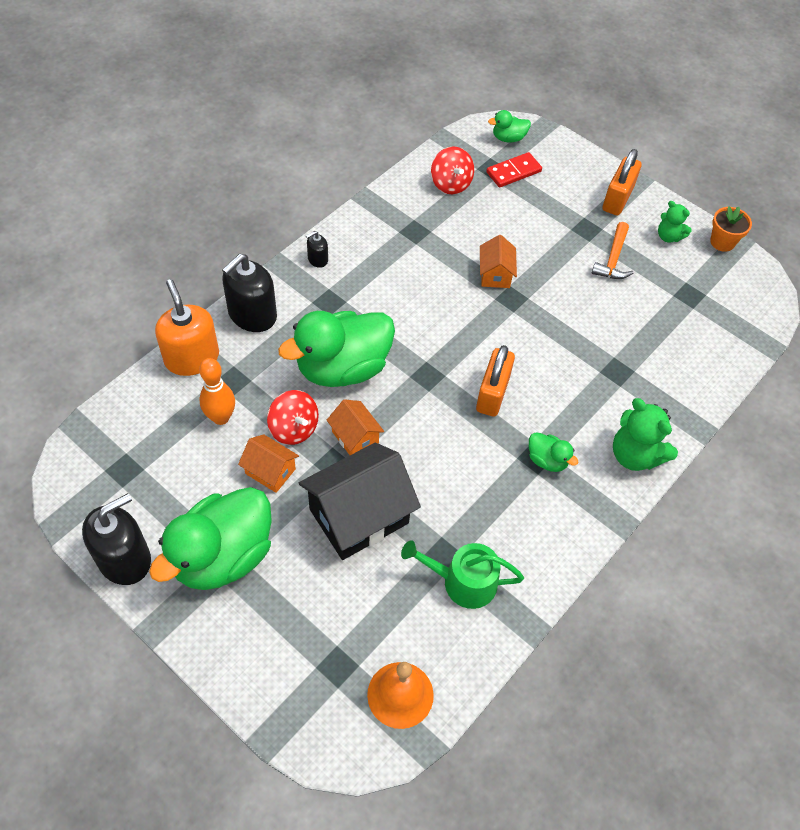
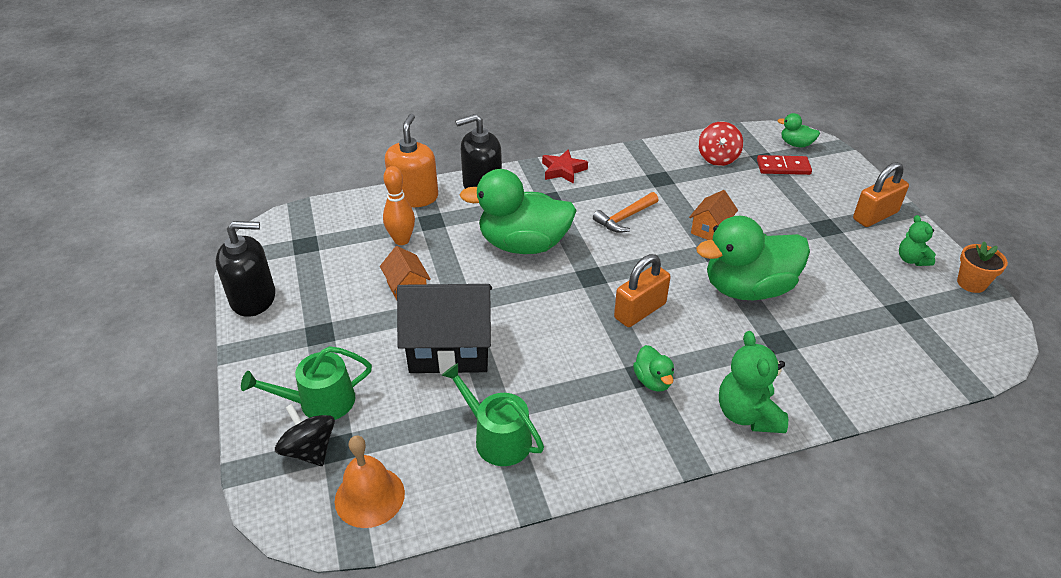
camera: 35 degrees right, 15 degrees down
(223, 556) = (322, 328): green duck -> green duck (747, 288)
(285, 632) = (320, 402): none -> green watering can
(294, 428) = (450, 268): red spinning top -> none
(315, 683) = (309, 450): none -> black spinning top
(317, 259) = (563, 170): black soap dispenser -> red star
(355, 437) = (493, 294): orange house -> none
(613, 259) = (837, 257): orange hammer -> orange hammer (624, 218)

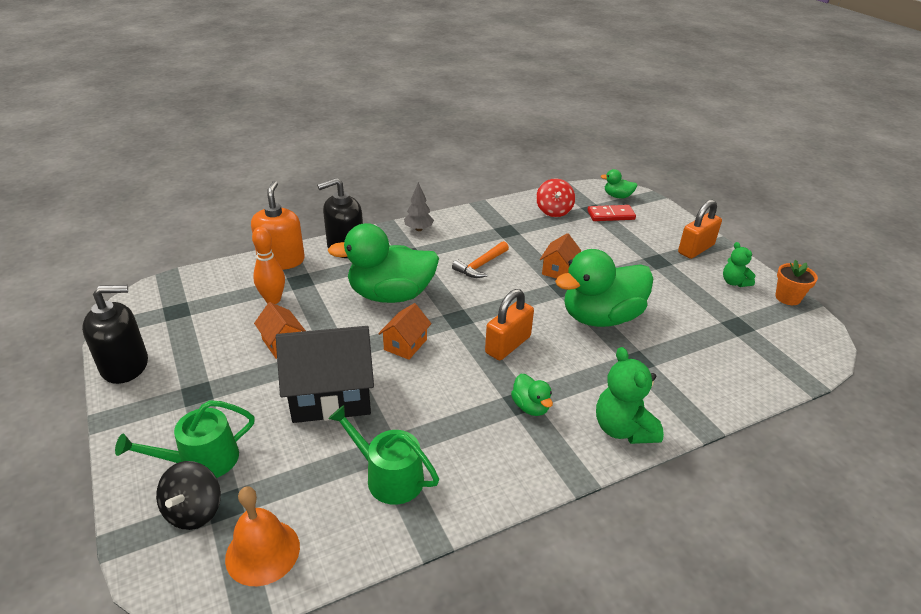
camera: 10 degrees left, 5 degrees down
(309, 450) = (194, 511): black spinning top -> black spinning top turned 120 degrees counterclockwise
(532, 301) = (405, 344): none -> orange house
(563, 170) = (418, 229): red star -> grey tree

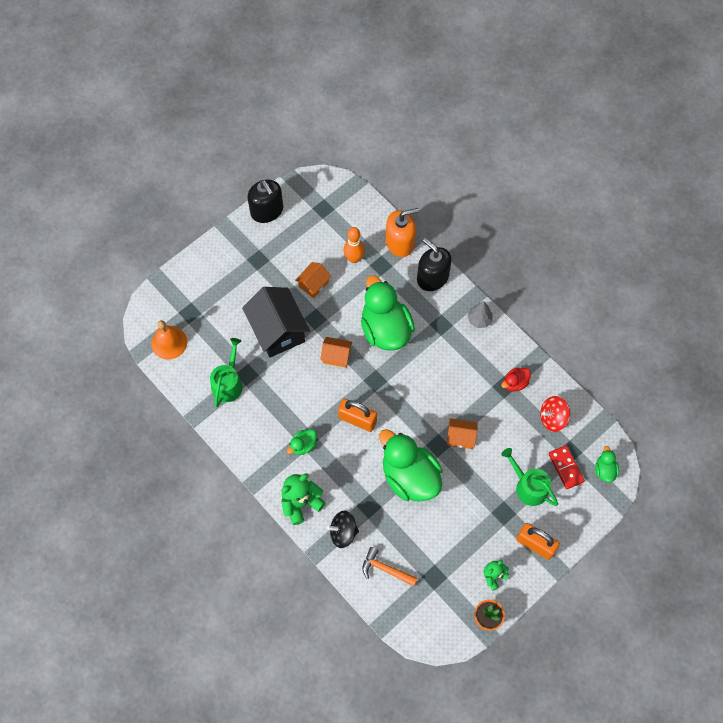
camera: 75 degrees right, 30 degrees up
(194, 511) = (182, 301): black spinning top -> black spinning top (343, 532)
(202, 461) = (212, 288): green watering can -> green watering can (528, 486)
(480, 265) = (445, 379): orange hammer -> orange hammer (385, 569)
(505, 223) = (515, 383): none -> red duck

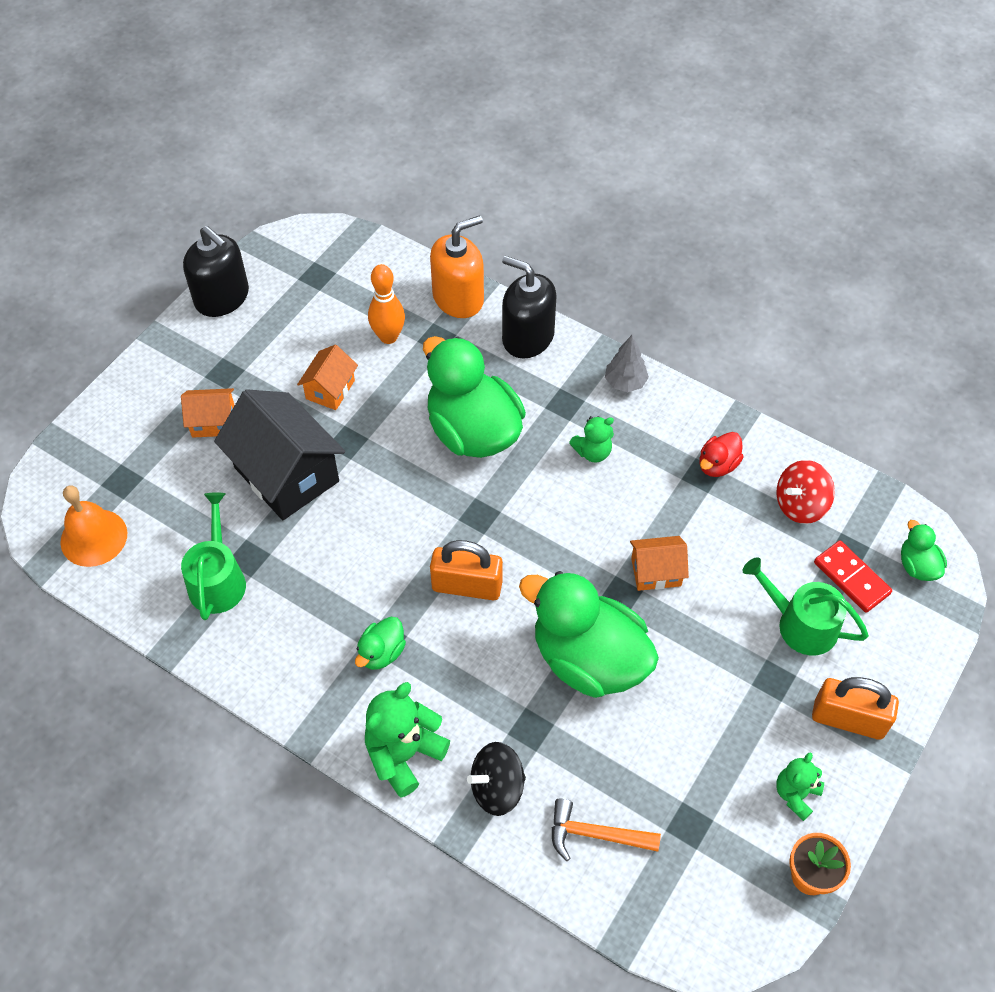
camera: 15 degrees left, 10 degrees down
(336, 356) = (400, 492): orange house -> orange house (213, 422)
(448, 358) = (592, 452): none -> green teddy bear

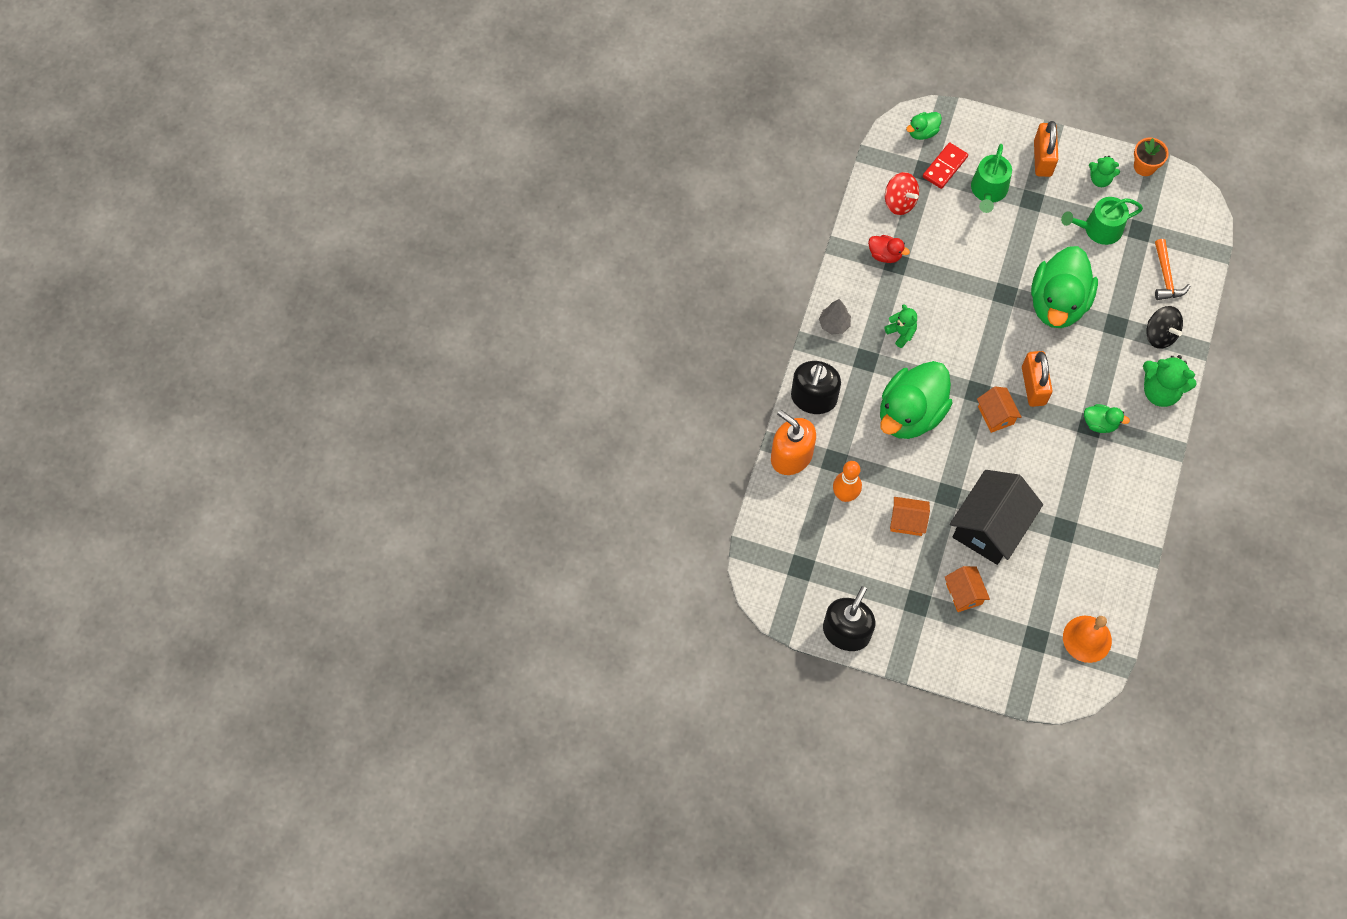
camera: 105 degrees left, 10 degrees up
(217, 579) = (1087, 543): green watering can -> green watering can (1098, 229)
(656, 572) = (981, 277): orange house -> orange house (995, 415)

